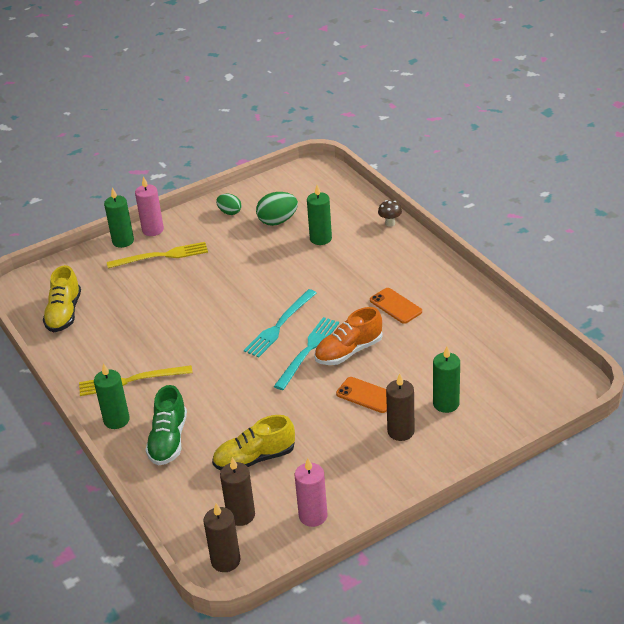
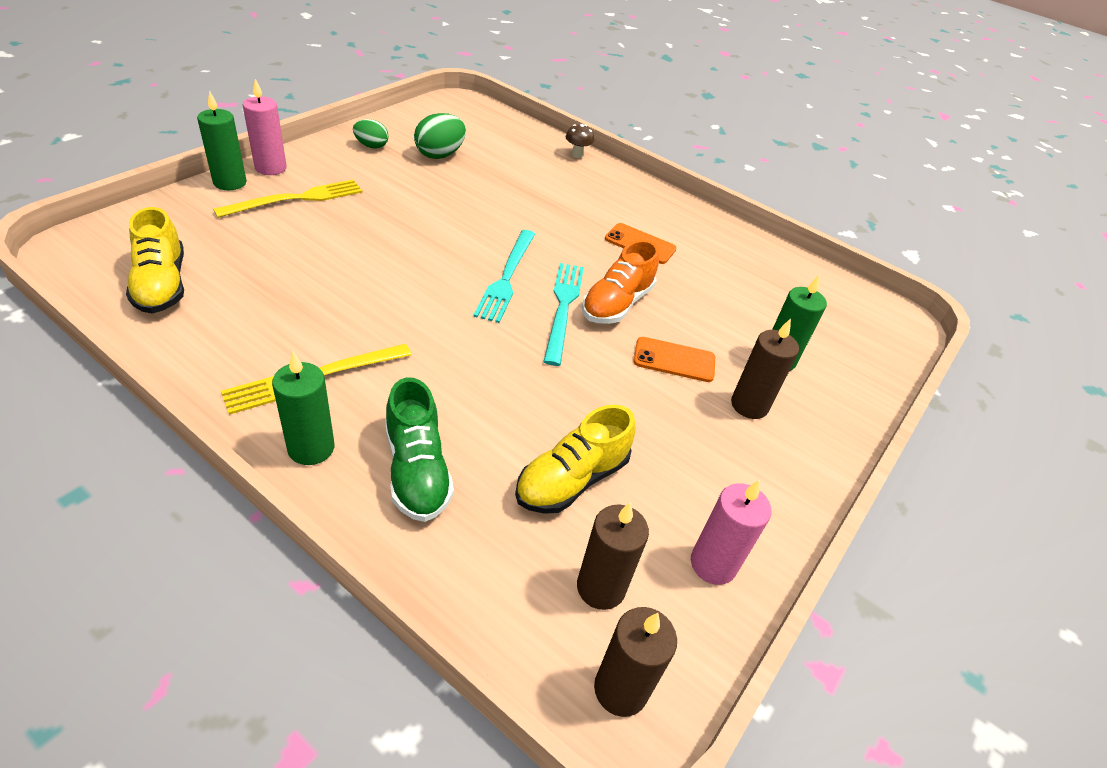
camera: 30 degrees left, 5 degrees up
(320, 238) = (504, 172): green candle -> none

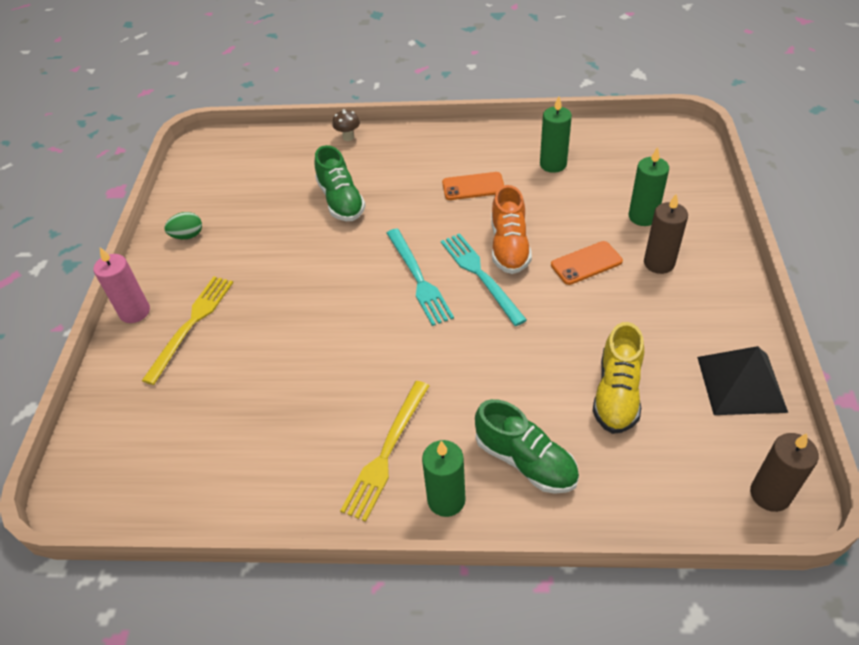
camera: 25 degrees left, 5 degrees up
(161, 285) = (187, 469): yellow shoe -> none
(230, 182) = (120, 348): green candle -> green candle (553, 164)
(440, 155) = (249, 207): green egg -> none
(515, 190) = (341, 201): none -> green shoe
(600, 587) = (701, 446): brown candle -> none
(713, 564) = (741, 384): pink candle -> black pyramid

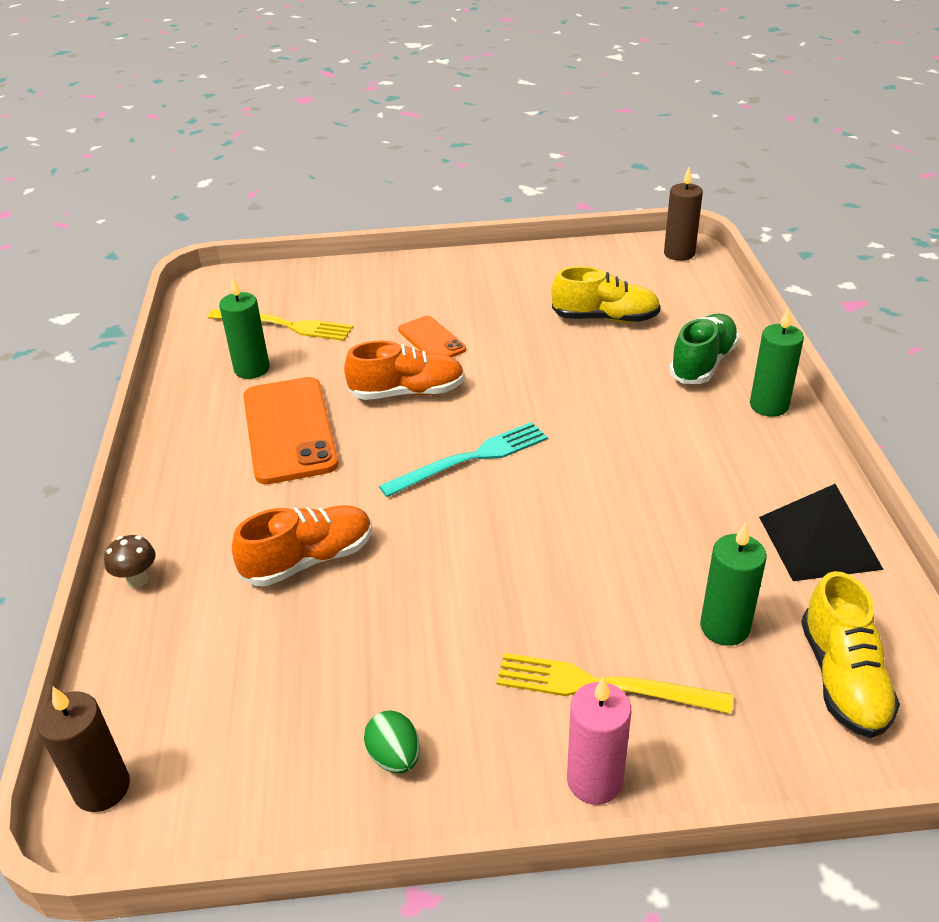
camera: 100 degrees left, 10 degrees down
(139, 451) = (843, 679): none -> yellow shoe
(341, 201) = (309, 560): green shoe -> orange shoe
(386, 452) = (735, 451): yellow fork -> yellow fork (285, 325)
(473, 186) = (289, 430): orange phone -> orange phone, size x1.82
(480, 275) = (459, 410): turquoise fork -> none
(643, 216) = (355, 307): green candle -> green candle (724, 627)
(659, 263) = (427, 298): brown candle -> brown candle (102, 788)
(741, 384) = (573, 261): black pyramid -> black pyramid (819, 542)

